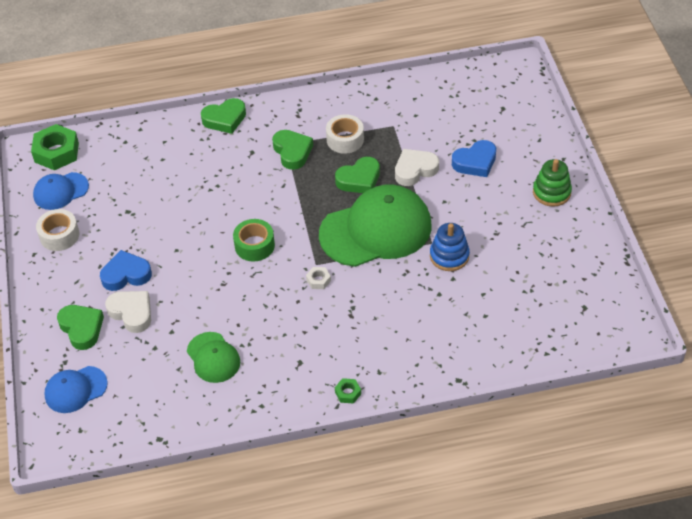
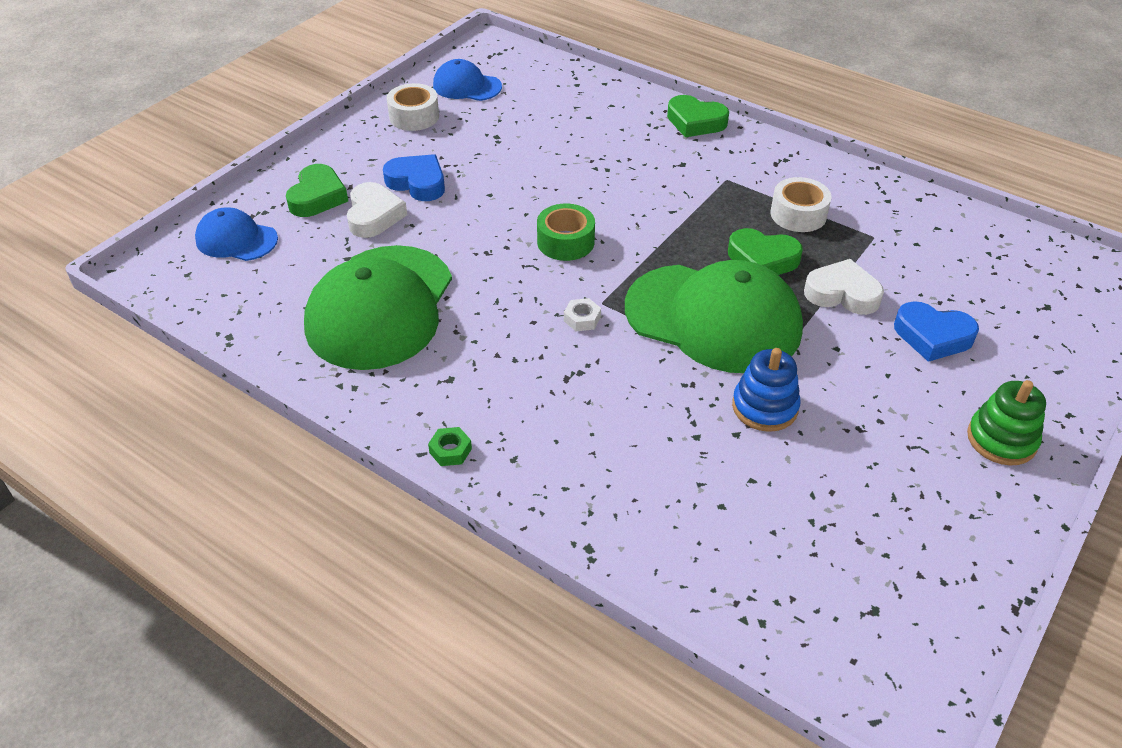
camera: 45 degrees right, 5 degrees down
(56, 152) = (508, 57): green nut -> none
(213, 357) = (380, 307): green cap -> green cap, size x1.98
(292, 152) = (724, 189): green heart -> none

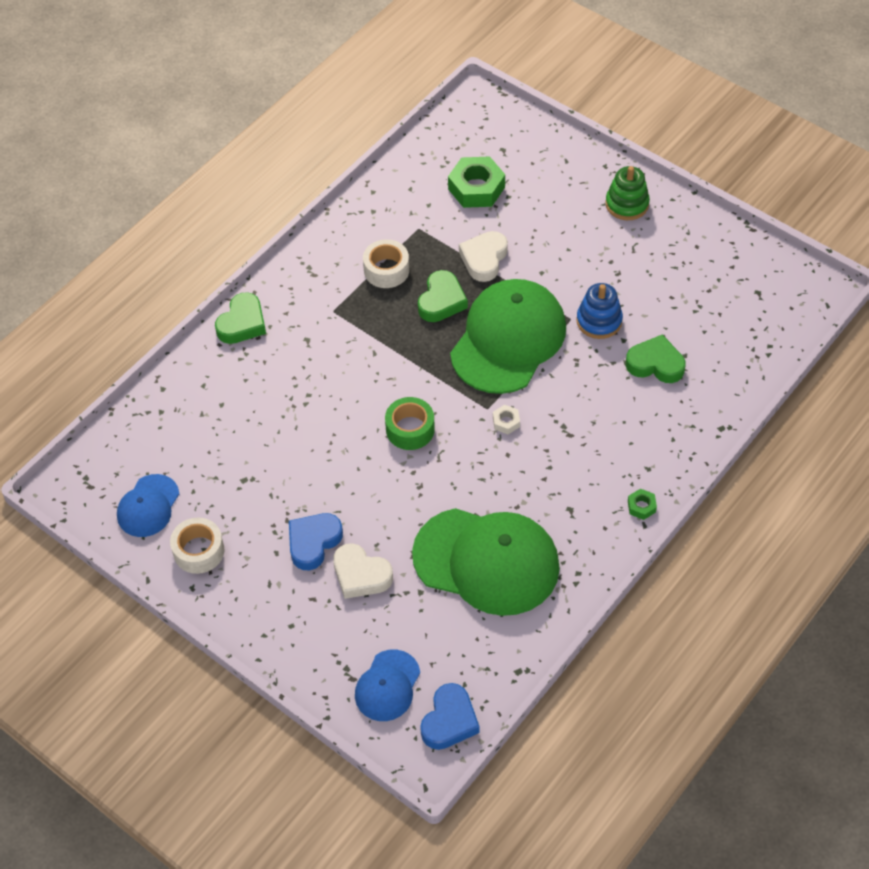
camera: 85 degrees left, 10 degrees up
(317, 197) = (327, 625): green heart -> green heart (655, 364)
(374, 215) = (361, 575): white heart -> white heart turned 150 degrees counterclockwise
(932, 336) = (531, 217): blue heart -> blue heart (449, 721)
(963, 284) = (476, 188): none -> green nut

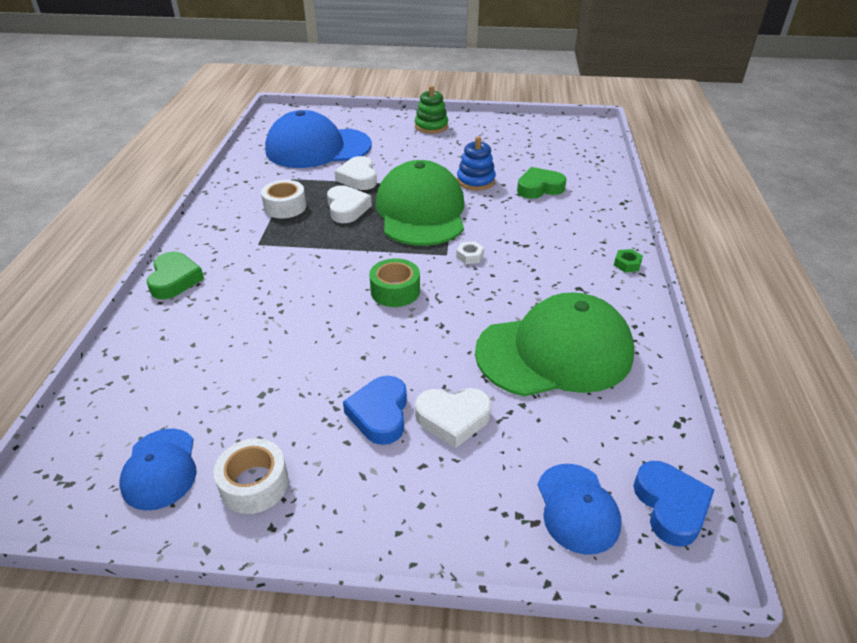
camera: 35 degrees left, 15 degrees down
(441, 301) = (347, 208): green heart -> white heart
(476, 188) = (318, 148): green nut -> blue cap

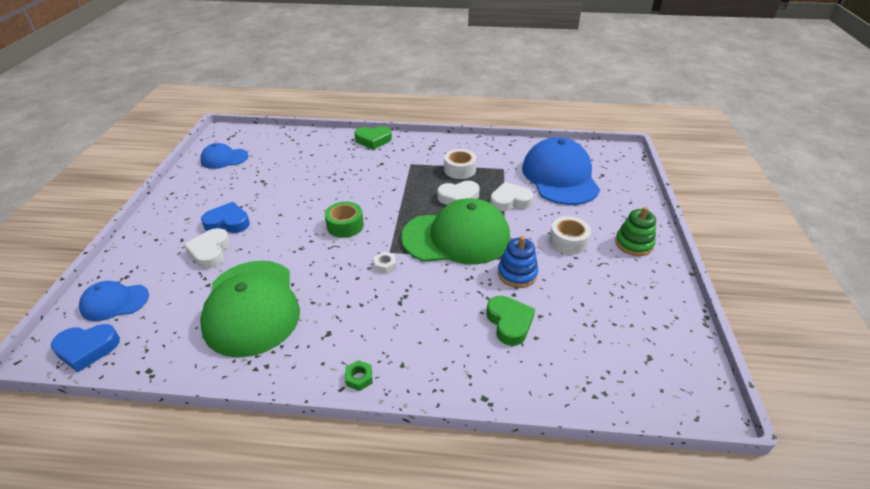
camera: 90 degrees right, 0 degrees up
(254, 484) = (200, 185): white tape -> white tape (568, 241)

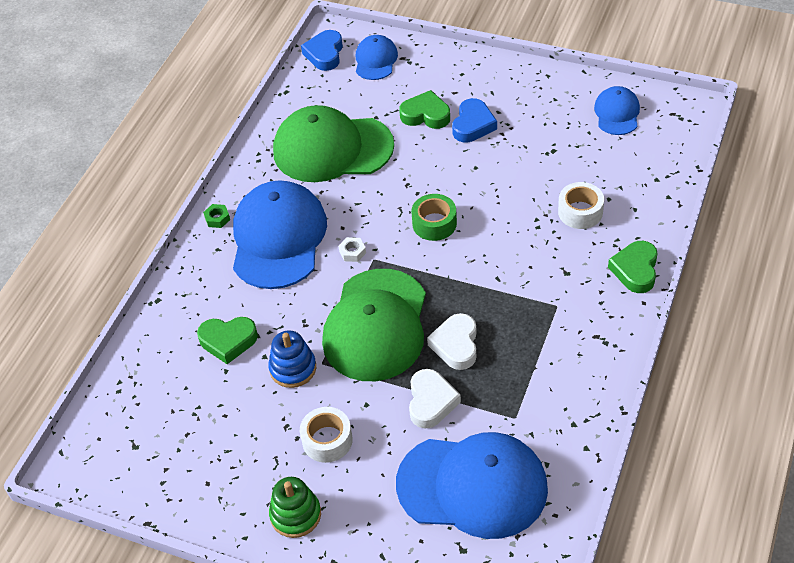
camera: 110 degrees right, 10 degrees up
(210, 252) = (426, 115): white heart -> green heart
(378, 319) = (278, 238): none -> blue cap
(459, 170) = (526, 361): white tape -> white tape (580, 212)

